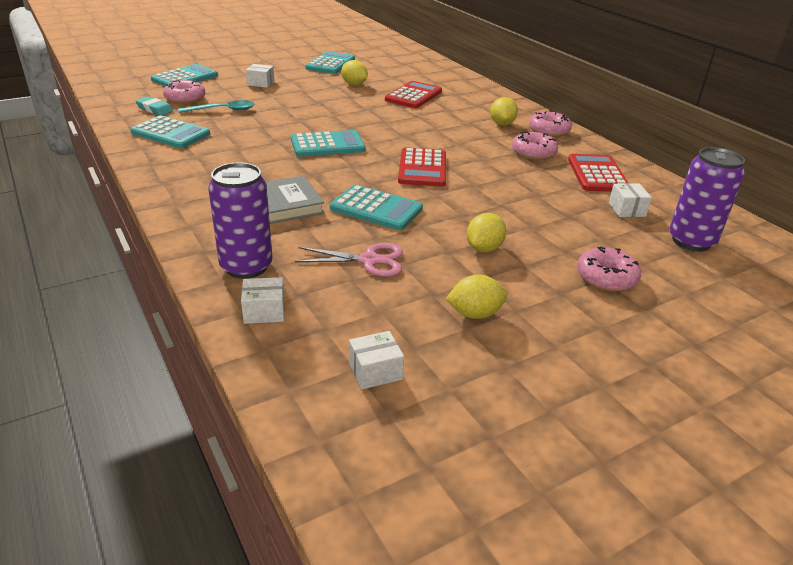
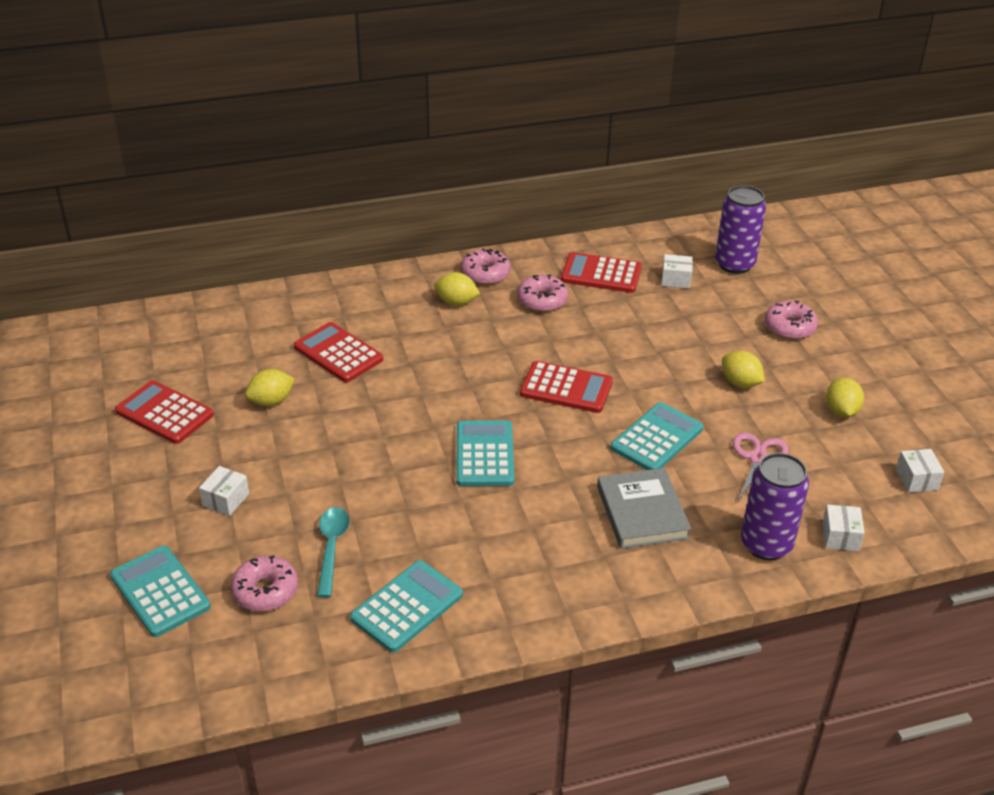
camera: 75 degrees left, 5 degrees up
(154, 109) = (302, 627): turquoise eraser -> none
(330, 64) = (164, 413): turquoise calculator -> red calculator

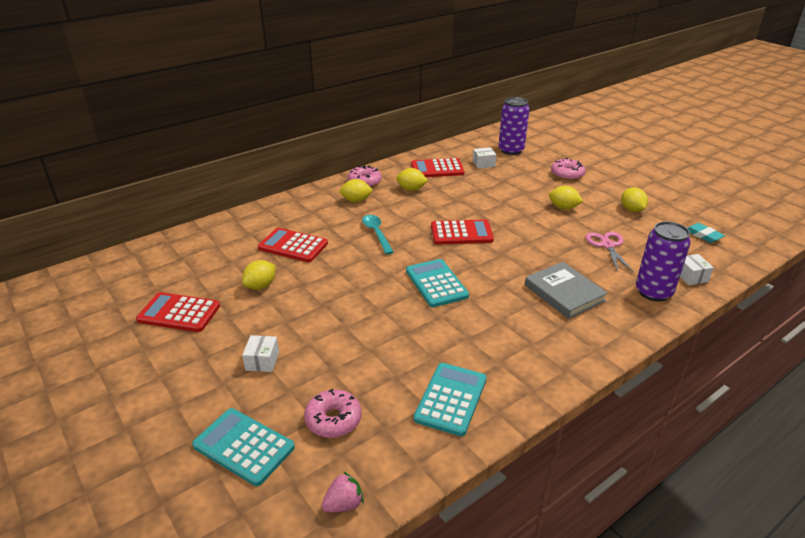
camera: 20 degrees left, 5 degrees down
(227, 682) = (343, 504): none -> pink strawberry
(331, 548) = (367, 373): turquoise spoon -> turquoise spoon (376, 233)
(542, 300) = (411, 189): pink donut -> yellow lemon
(657, 438) = (539, 248): turquoise calculator -> none
(916, 479) = (703, 235): white box -> turquoise eraser

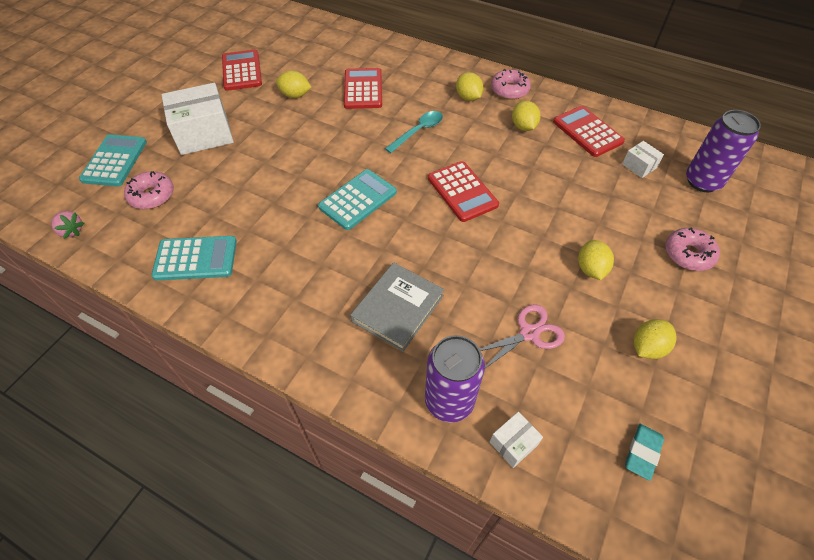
camera: 65 degrees right, 20 degrees up
(262, 361) = (204, 134): white box -> white box, size x2.15

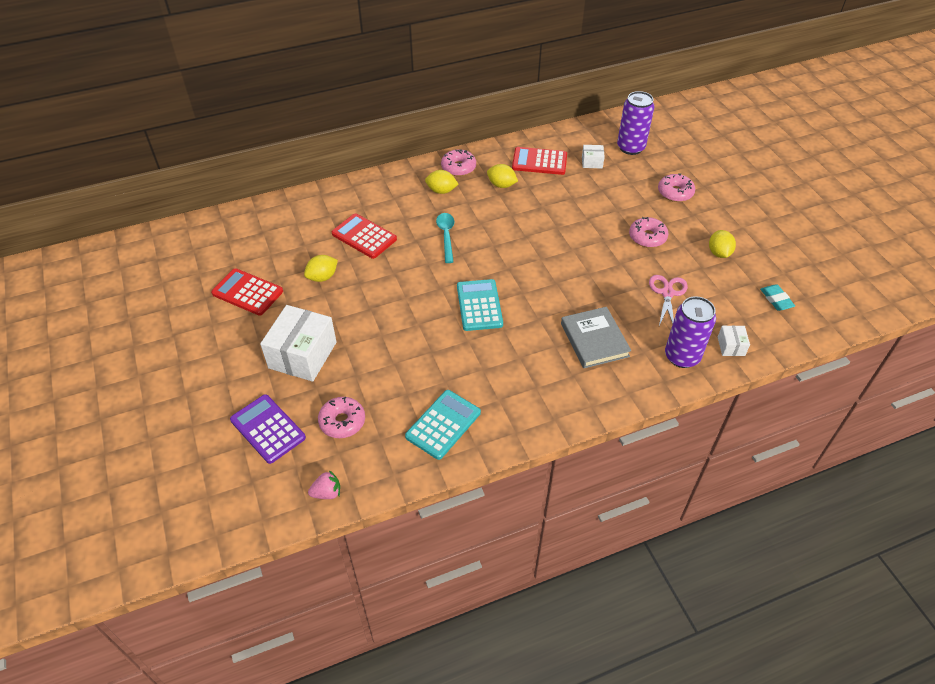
camera: 50 degrees left, 5 degrees down
(114, 161) = (268, 429): turquoise calculator -> purple calculator
(462, 192) = (528, 251): red calculator -> none
(590, 269) = (647, 237): yellow lemon -> pink donut

